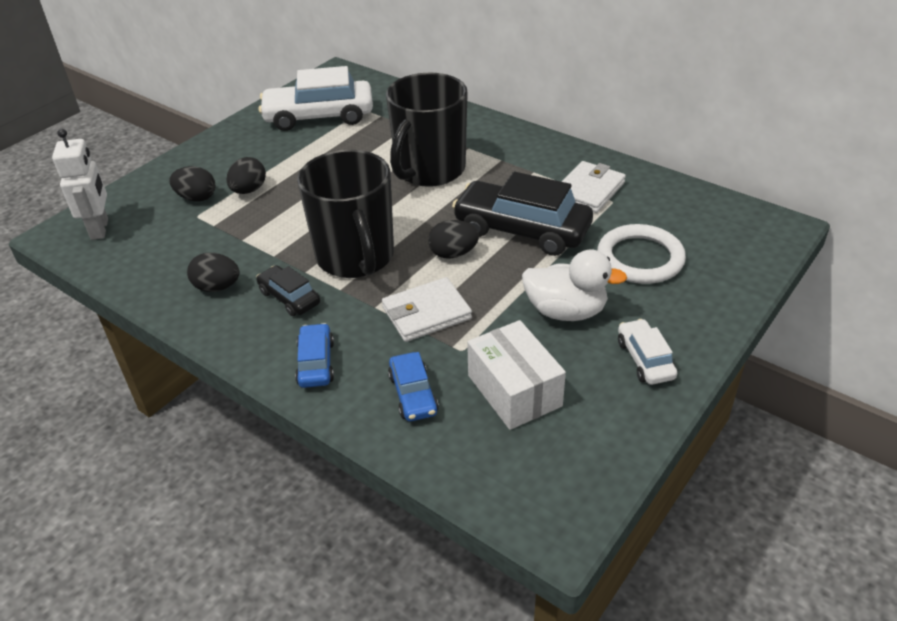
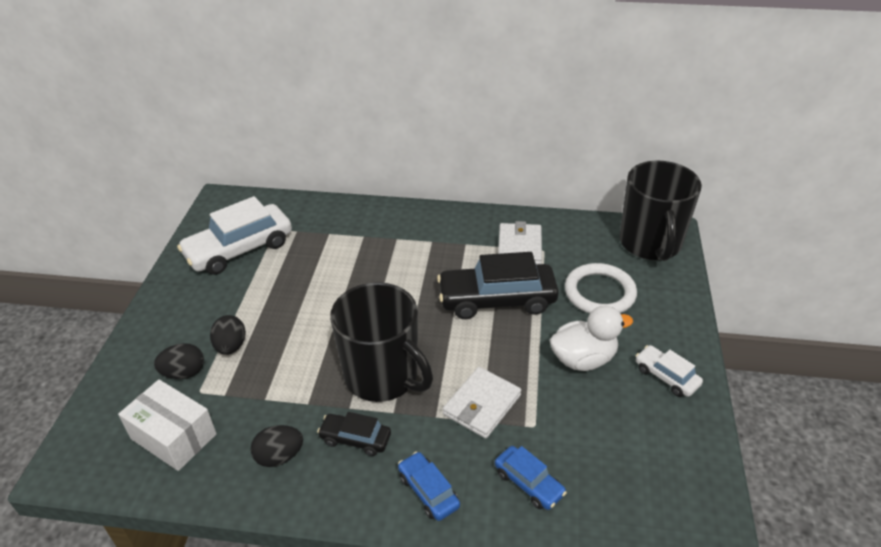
camera: 30 degrees left, 0 degrees up
(100, 229) = (107, 444): white robot -> none
(429, 170) = (380, 270): black mug -> black mug (650, 243)
(453, 254) = (460, 342): black egg -> none
(514, 391) = (599, 444): white box -> white box (173, 436)

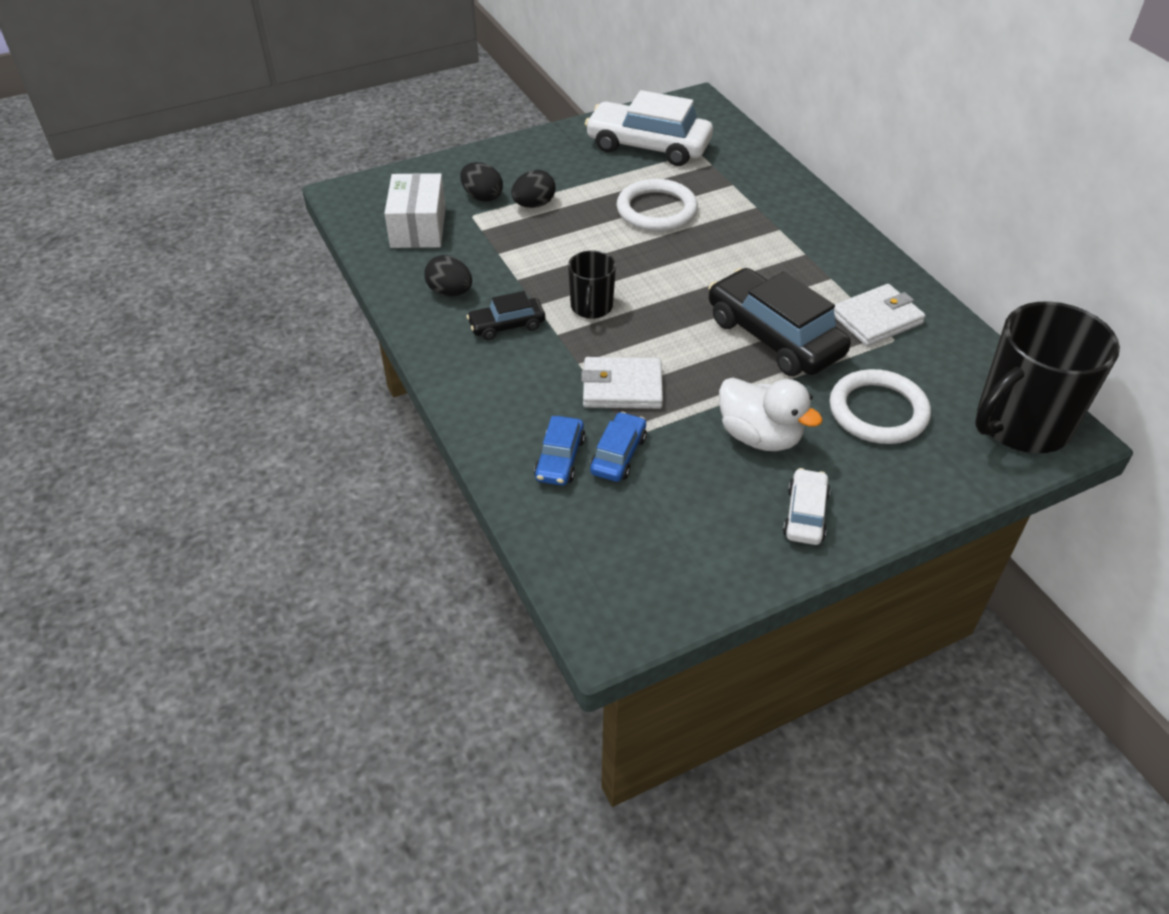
camera: 55 degrees right, 5 degrees up
(314, 284) = (656, 210): none -> white ring
(355, 439) = (507, 325): black car -> black car turned 90 degrees counterclockwise
(382, 376) = (591, 307): black mug -> black mug, size x0.51
(428, 491) = (493, 396): blue car -> blue car (618, 455)

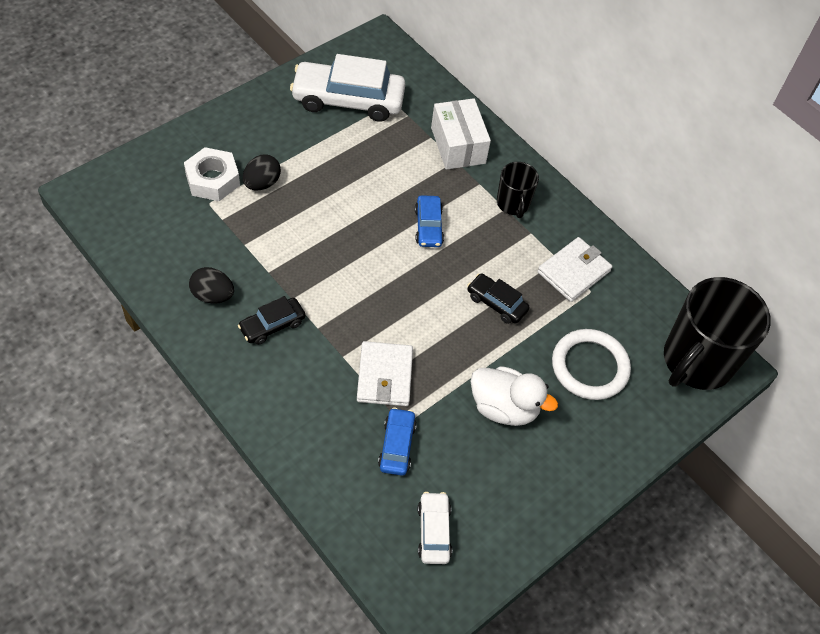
camera: 20 degrees left, 10 degrees up
(418, 227) = (163, 224): white box -> white box (458, 145)
(482, 197) = (212, 180): black egg -> white nut
(560, 459) = (350, 458): blue car -> blue car (428, 226)
(591, 307) = (340, 294): black mug -> black mug (513, 204)
(622, 387) = (385, 376): white wallet -> white wallet turned 75 degrees counterclockwise
(656, 210) = (371, 175): white ring -> none
(774, 337) = (496, 303): black car -> black car, size x0.51
(805, 514) = (552, 477): white car -> white car (434, 531)

